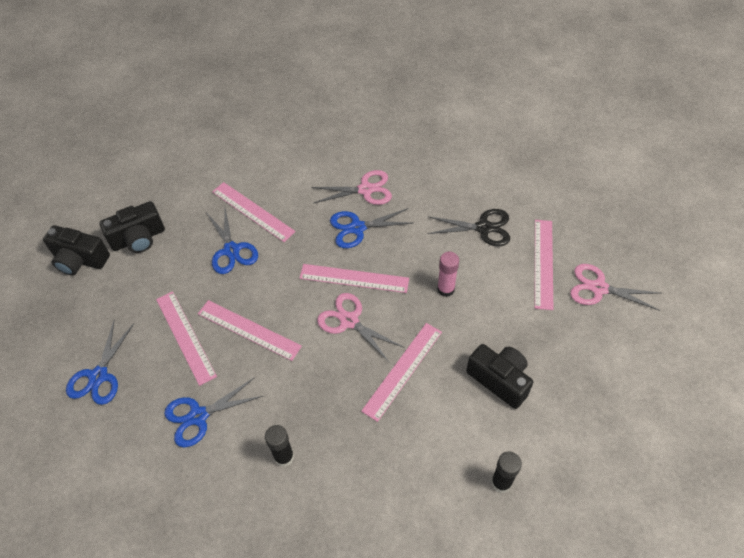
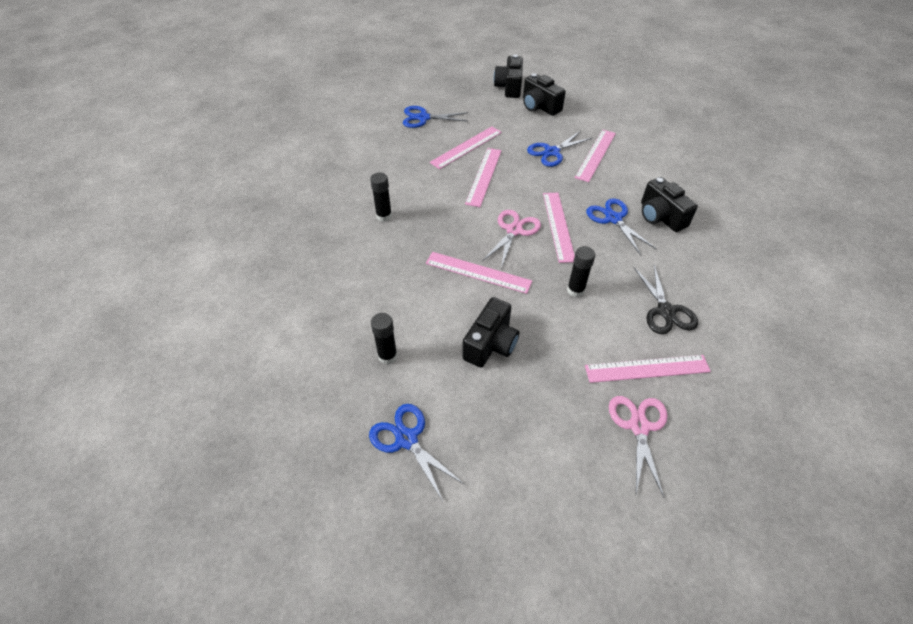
camera: 75 degrees right, 5 degrees down
(198, 416) = (406, 168): blue scissors -> blue scissors (407, 439)
(365, 190) = (660, 216): pink scissors -> black camera
(445, 289) = (575, 290): pink glue stick -> black glue stick

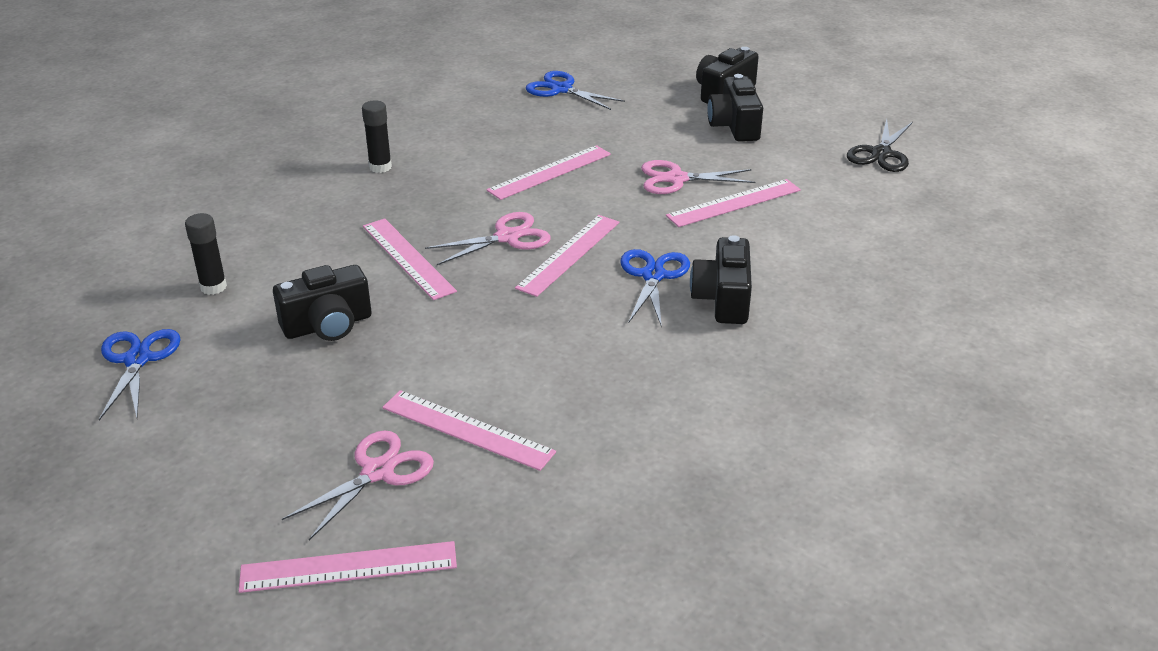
camera: 35 degrees right, 15 degrees down
(466, 147) = (571, 136): pink ruler -> pink ruler (349, 567)
(552, 152) = (676, 179): blue scissors -> pink scissors
(575, 290) = (495, 322): black glue stick -> none
(665, 311) = (576, 391): black scissors -> black scissors (881, 154)

